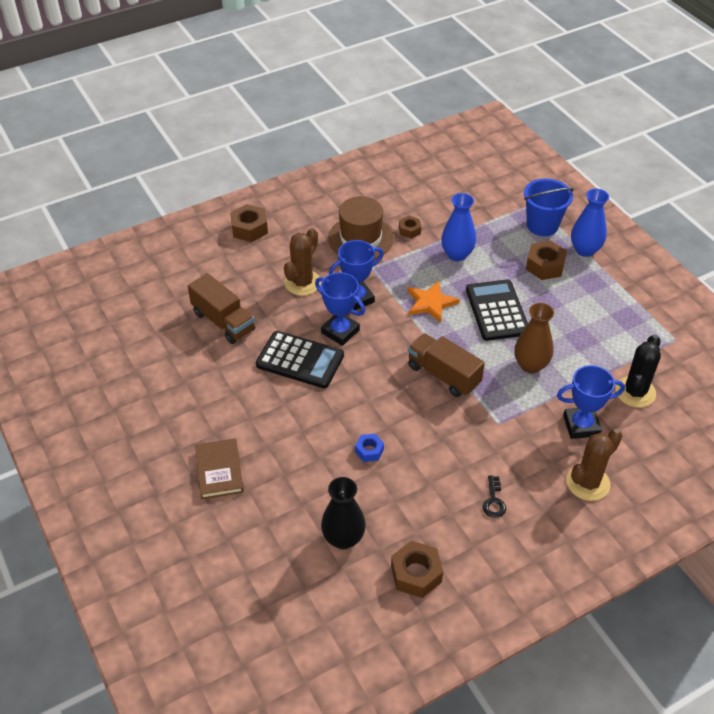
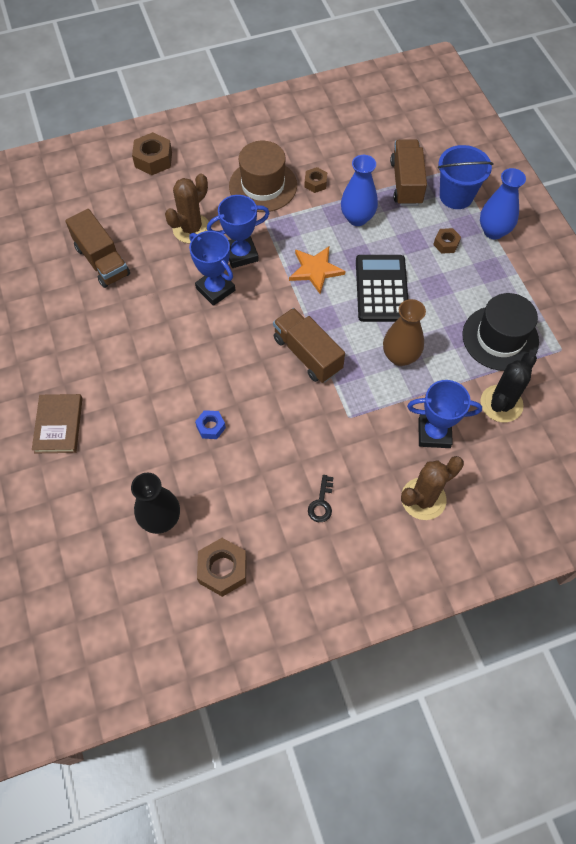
camera: 10 degrees right, 15 degrees up
(300, 360) = (167, 316): black calculator -> none
(493, 220) = (406, 183): none -> brown truck
(545, 266) = (446, 244): brown nut -> brown nut, size x0.60
(617, 337) = (500, 338): none -> black hat

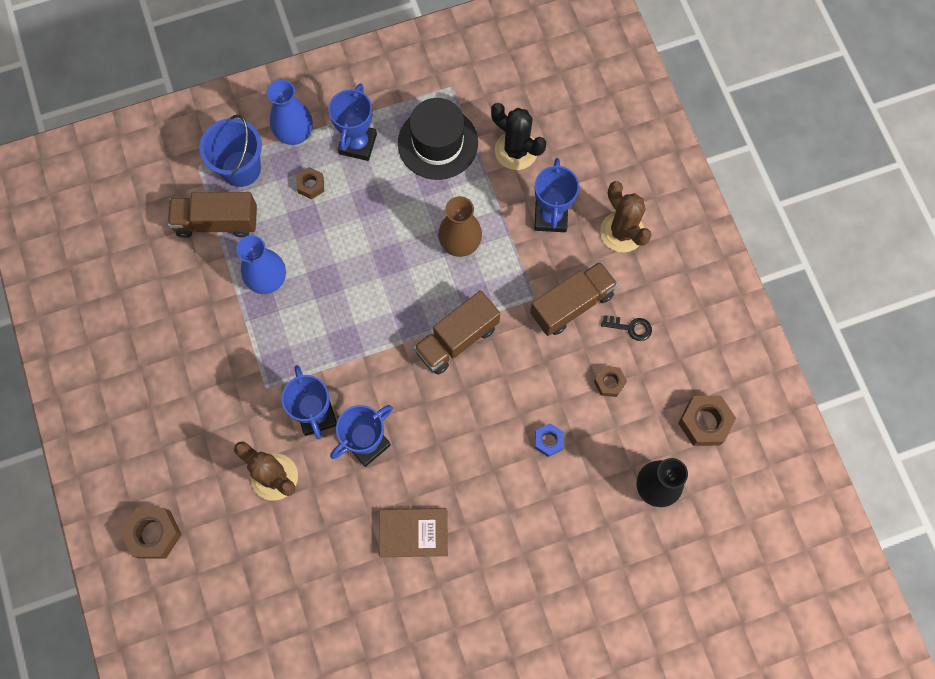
camera: 90 degrees left, 10 degrees up
(59, 425) = (550, 611): brown book -> brown book (413, 533)
(102, 261) = (320, 586): brown truck -> brown truck (571, 304)
(263, 186) = (210, 391): brown hat -> none
(315, 183) = (210, 327): brown nut -> brown nut (609, 383)
(315, 270) = (343, 329): orange star -> none
(381, 289) = (371, 258): black calculator -> none
(490, 276) = (357, 144): none -> blue trophy

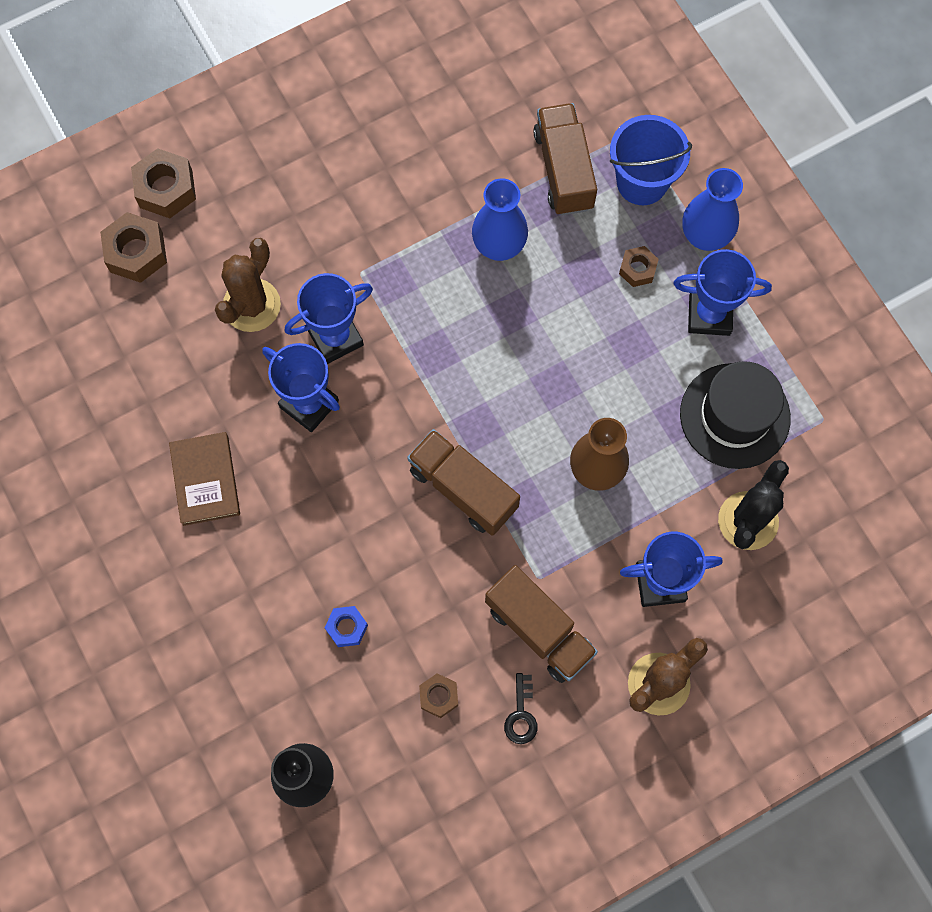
camera: 80 degrees right, 0 degrees up
(704, 422) = (405, 834): brown nut -> brown nut (136, 252)

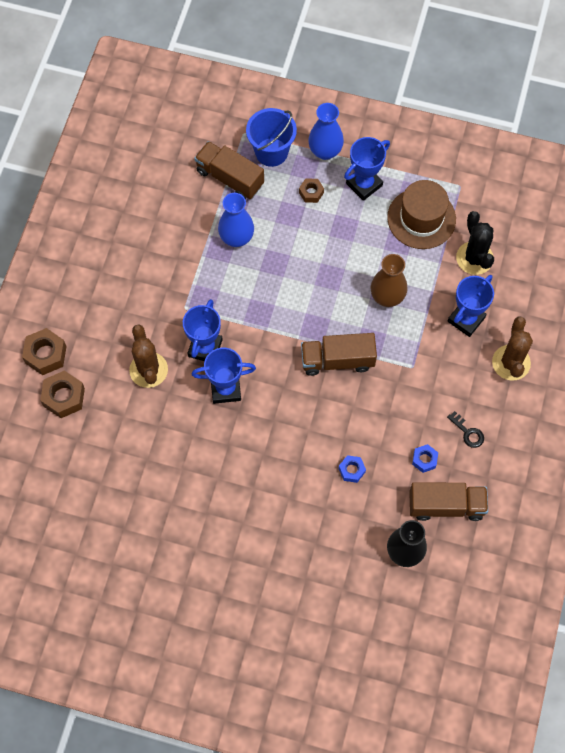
camera: 45 degrees left, 5 degrees down
(205, 480) = (214, 468): brown book -> none
(439, 696) = (424, 460): brown nut -> blue nut
(539, 630) = (436, 389): brown truck -> brown truck (446, 506)
(734, 416) = (421, 218): black hat -> brown hat

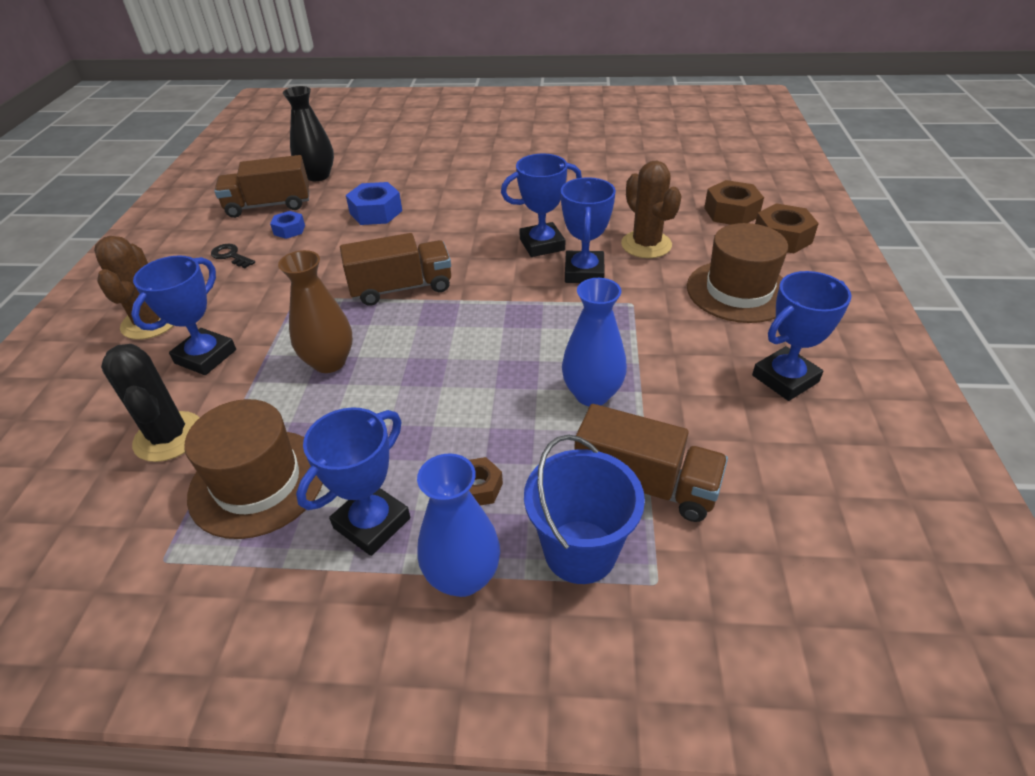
camera: 170 degrees right, 25 degrees down
(110, 303) = (739, 291): none -> brown hat
(125, 225) = (785, 379): none -> blue trophy
(351, 470) = (376, 212): blue nut -> blue nut, size x1.68

